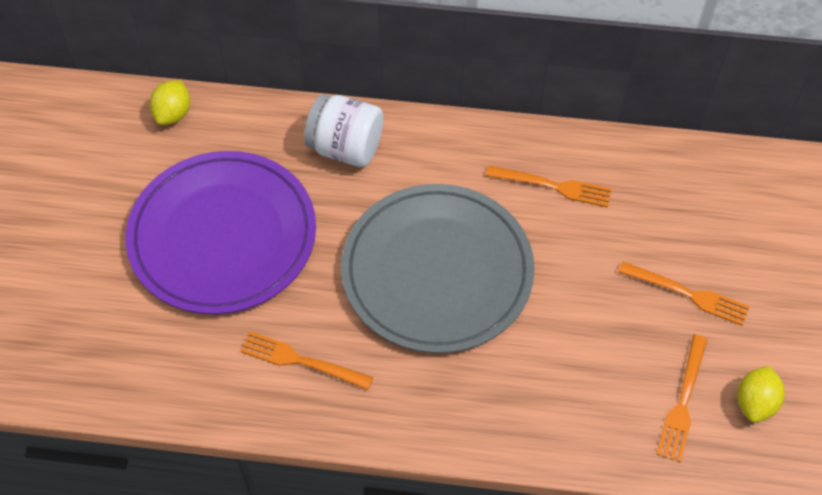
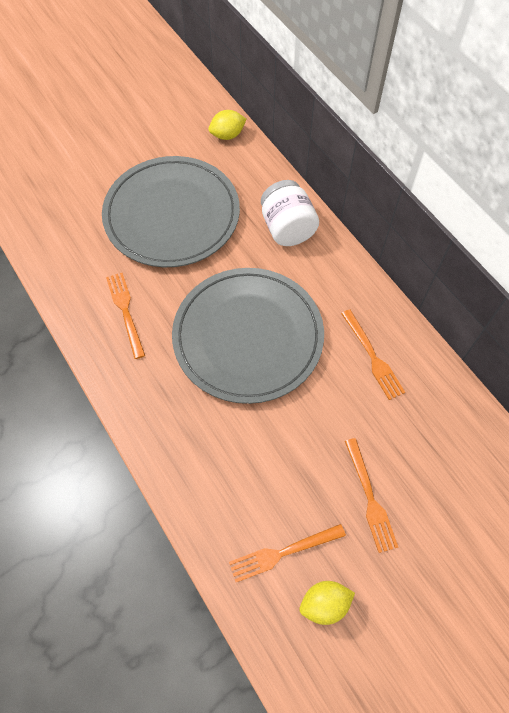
camera: 50 degrees right, 5 degrees up
(222, 236) = (172, 215): purple plate -> grey plate

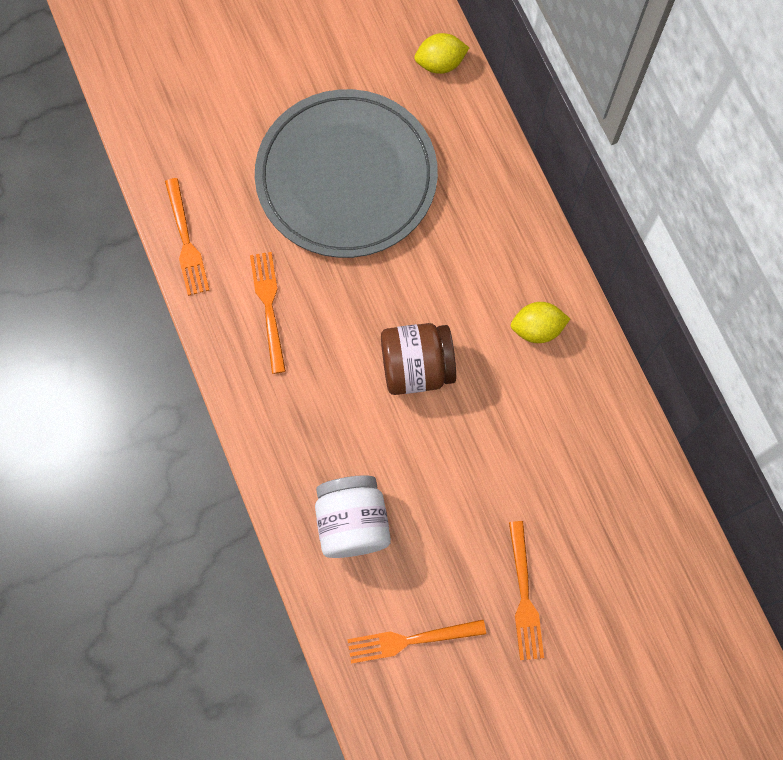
camera: 10 degrees right, 10 degrees up
(248, 337) = (416, 367): grey plate -> brown jar
(287, 228) = (495, 222): white jar -> white jar (352, 522)
(324, 604) = (446, 704): yellow lemon -> yellow lemon (537, 329)
(373, 357) = (567, 422): orange fork -> orange fork (186, 242)

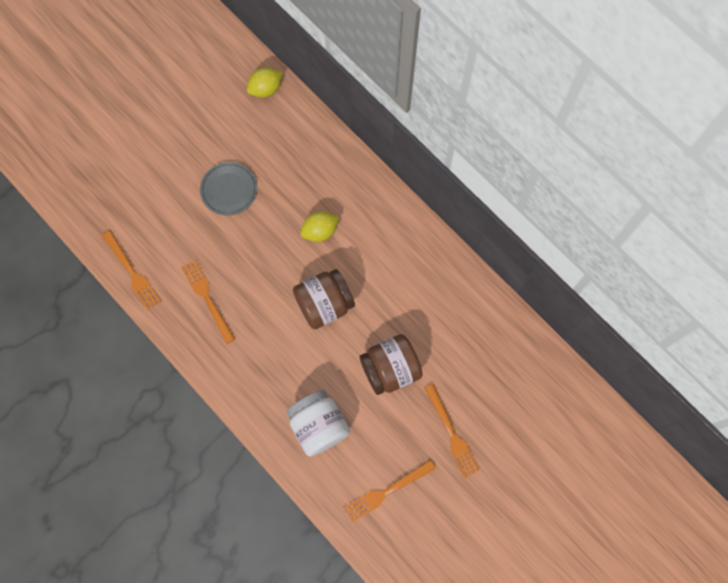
camera: 20 degrees left, 0 degrees up
(346, 177) = (229, 189): grey plate -> grey plate, size x0.43
(472, 482) = (390, 369): none -> brown jar
(537, 329) = (396, 250): yellow lemon -> yellow lemon (320, 231)

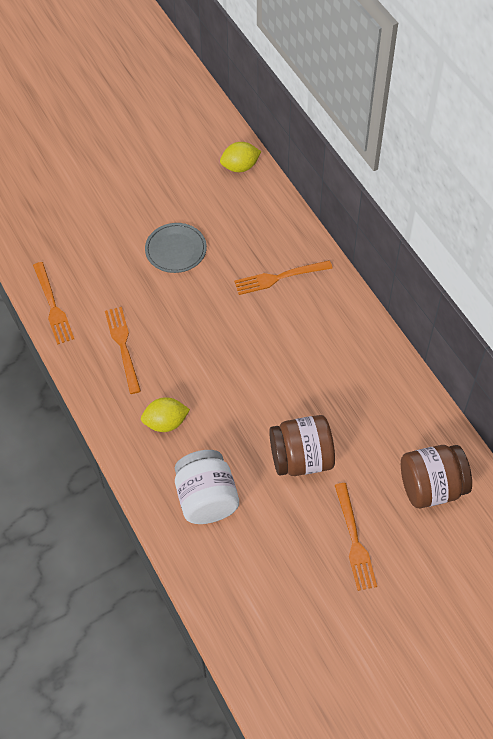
camera: 15 degrees right, 15 degrees down
(320, 231) = (260, 307): yellow lemon -> yellow lemon (166, 422)
(324, 304) = (246, 378): brown jar -> brown jar (431, 487)
(386, 492) = (263, 585): orange fork -> orange fork (278, 278)

